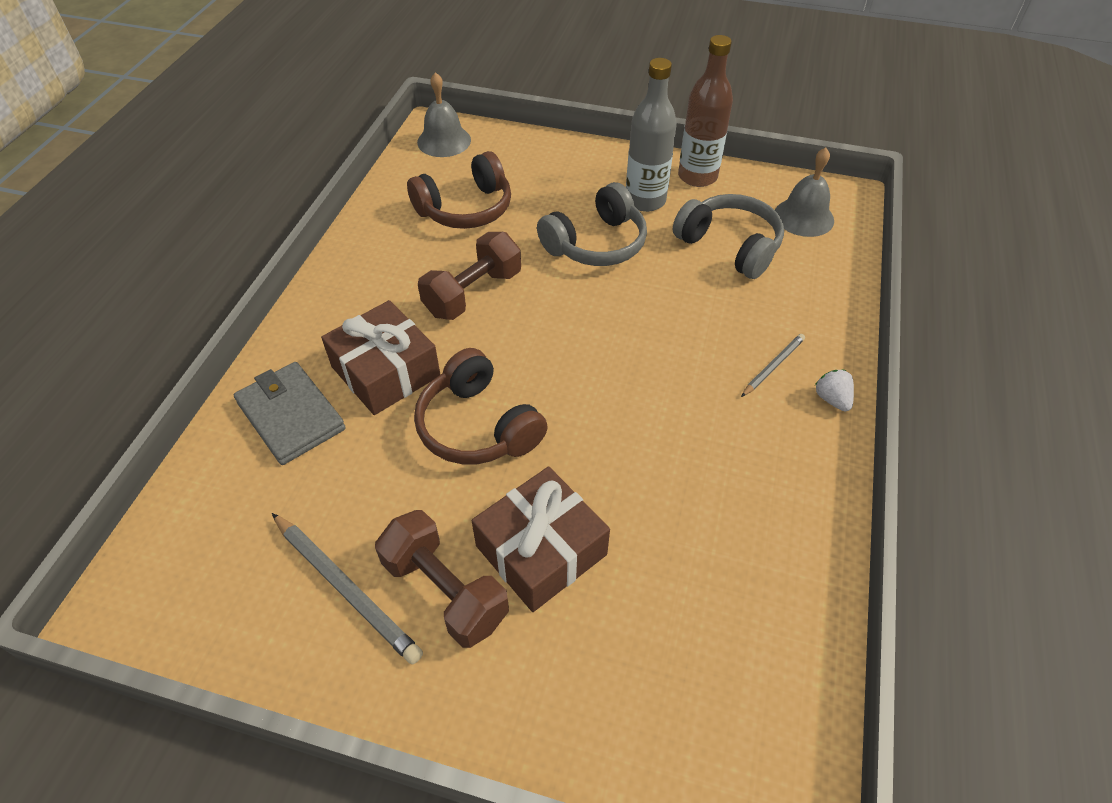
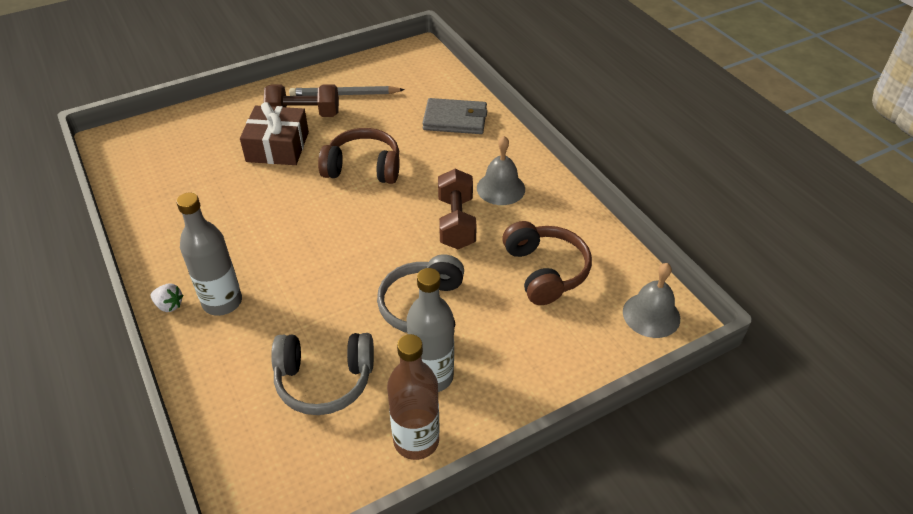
camera: 135 degrees right, 5 degrees down
(386, 371) = (442, 159): brown gift -> none
(465, 208) = (545, 271): brown headphones -> brown headphones turned 150 degrees clockwise
(773, 366) = (222, 302): grey pencil -> grey bottle
(804, 217) = (283, 463): grey bell -> grey bell (500, 188)

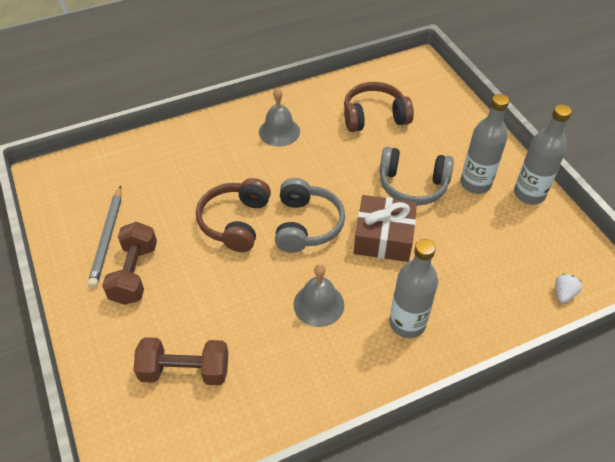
camera: 85 degrees left, 5 degrees up
(169, 305) = (412, 367): white strawberry -> white strawberry (563, 294)
(278, 147) = (186, 294): brown gift -> brown gift (383, 237)
(324, 380) = (485, 245): grey headphones -> grey headphones (306, 225)
(416, 440) = (529, 194): brown bottle -> grey bottle
(455, 119) = (177, 153): grey wallet -> none
(456, 222) = (318, 161): brown dumbbell -> brown dumbbell (185, 370)
(651, 315) = (415, 73): grey bell -> grey bell (318, 304)

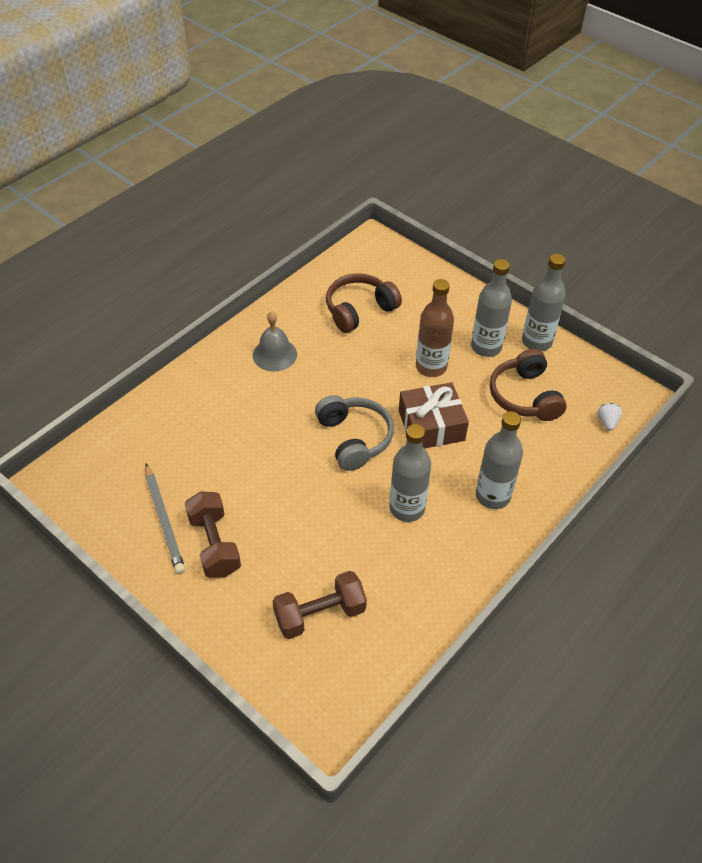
camera: 25 degrees left, 0 degrees up
(235, 222) = (284, 459): brown headphones -> brown headphones (525, 396)
(318, 304) = (407, 508): grey bell -> grey bottle
(412, 185) = (431, 367): grey headphones -> brown bottle

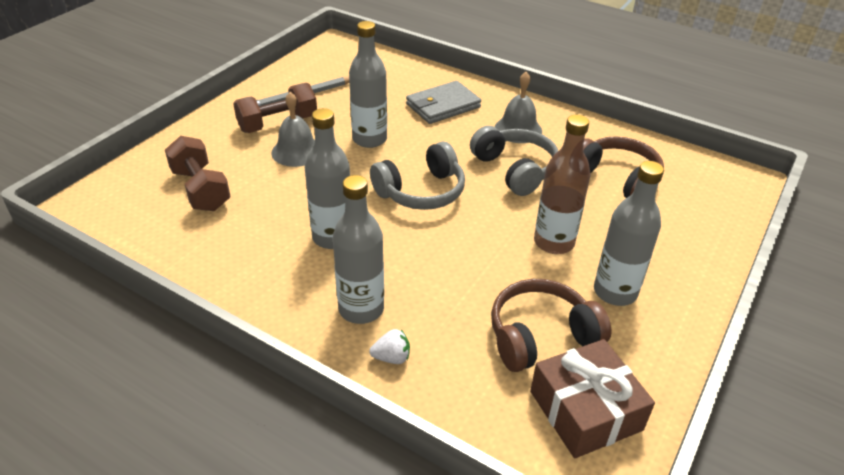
camera: 80 degrees right, 10 degrees down
(219, 401) = (443, 106): none -> grey wallet
(271, 529) = (297, 151): none -> grey bell
(335, 370) = (515, 170): none -> grey headphones
(431, 425) = (458, 248): brown gift -> brown gift (585, 410)
(536, 341) = (656, 347): grey bottle -> grey bottle (369, 139)
(607, 422) = (526, 439): white strawberry -> white strawberry (392, 357)

